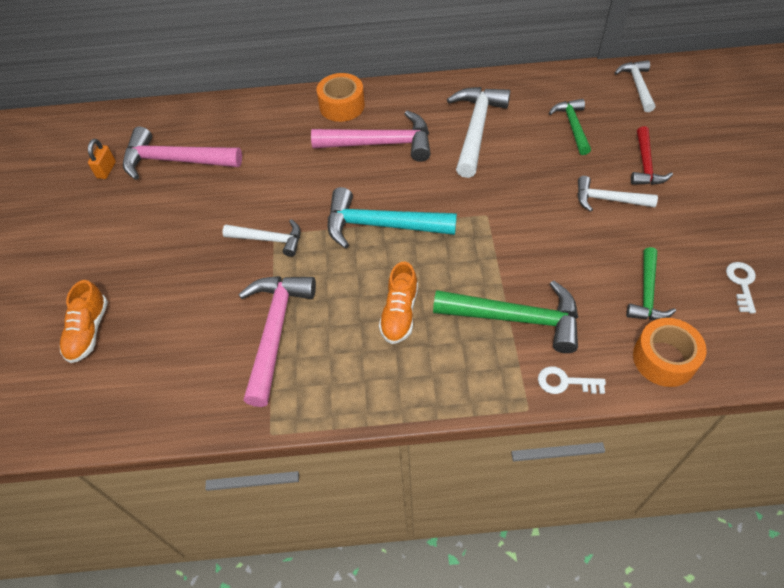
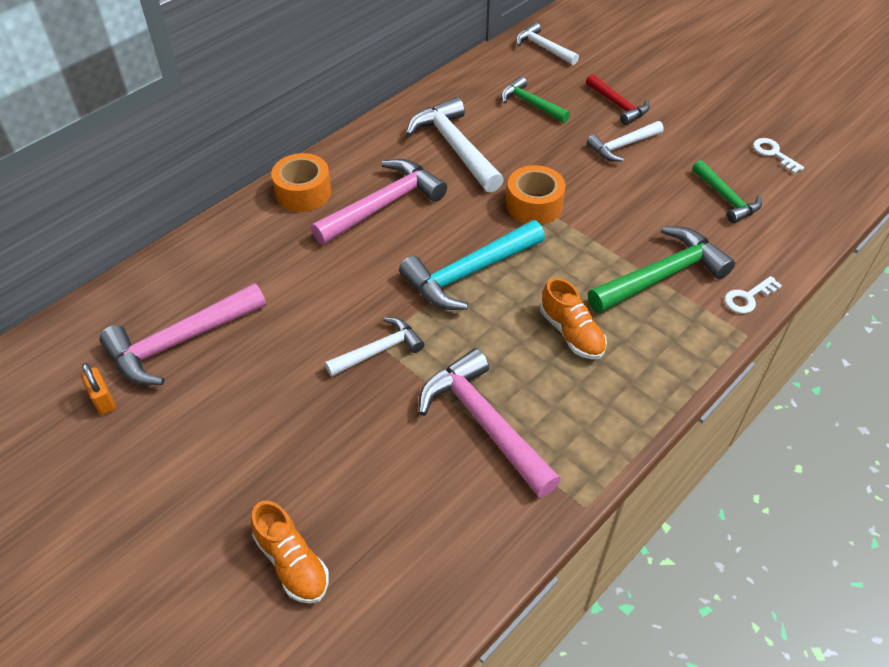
camera: 45 degrees left, 5 degrees down
(664, 359) = (787, 236): orange tape -> orange tape (534, 205)

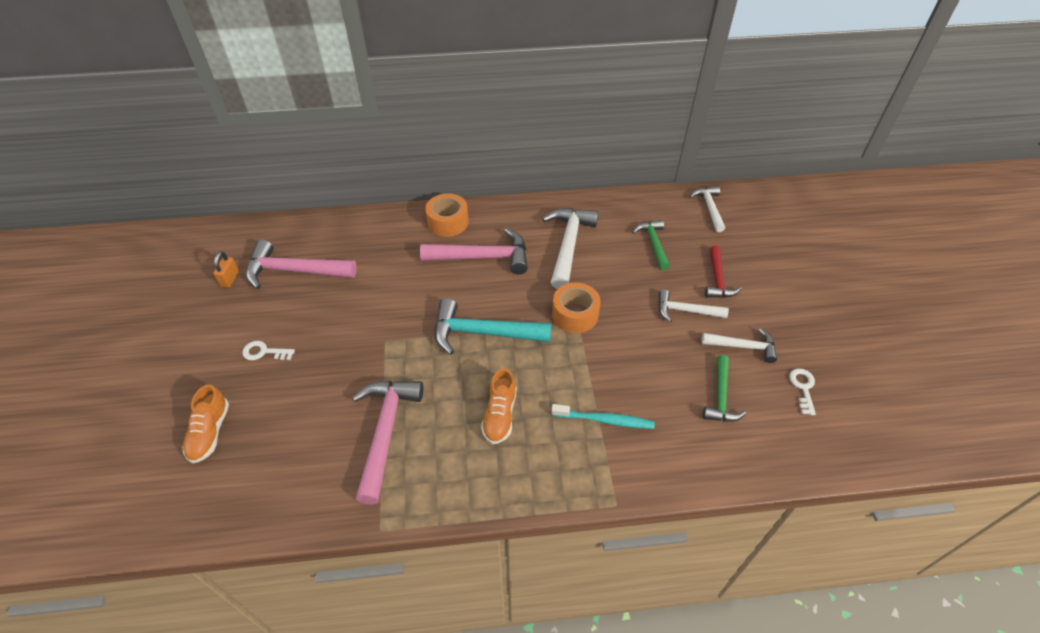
camera: 40 degrees right, 0 degrees up
(379, 351) = (380, 345): white hammer -> white hammer (743, 347)
(662, 276) = (605, 420): green hammer -> turquoise toothbrush
(748, 298) = (649, 479): white key -> white key (264, 352)

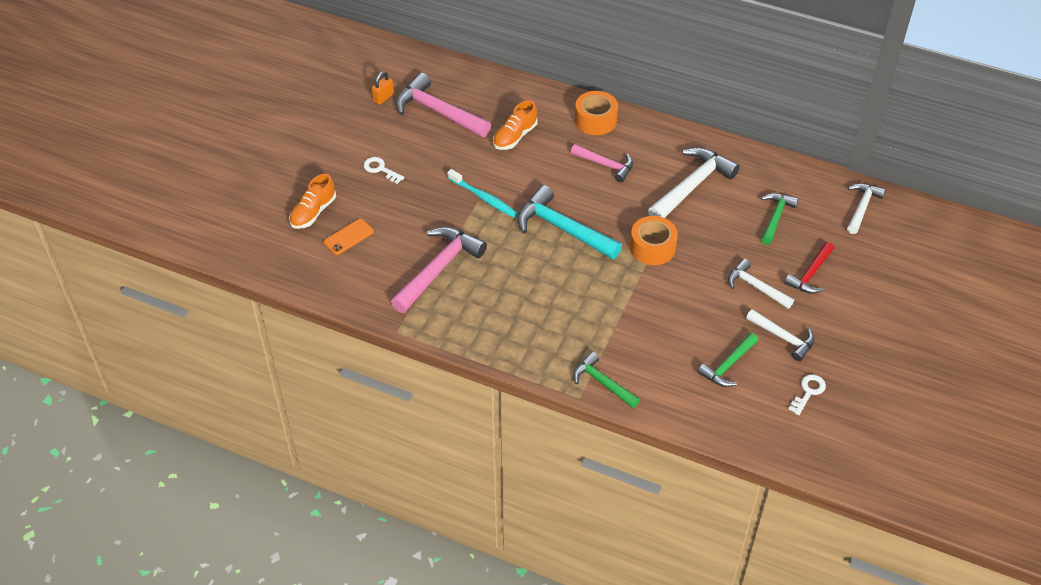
camera: 30 degrees right, 0 degrees up
(266, 442) = (348, 237): none -> orange phone
(483, 257) = (605, 165): pink hammer -> pink hammer, size x0.60
(500, 415) = (533, 296): orange shoe -> orange shoe (515, 136)
(605, 420) = (615, 337): turquoise toothbrush -> turquoise toothbrush (484, 198)
(627, 475) = (602, 382): none -> green hammer

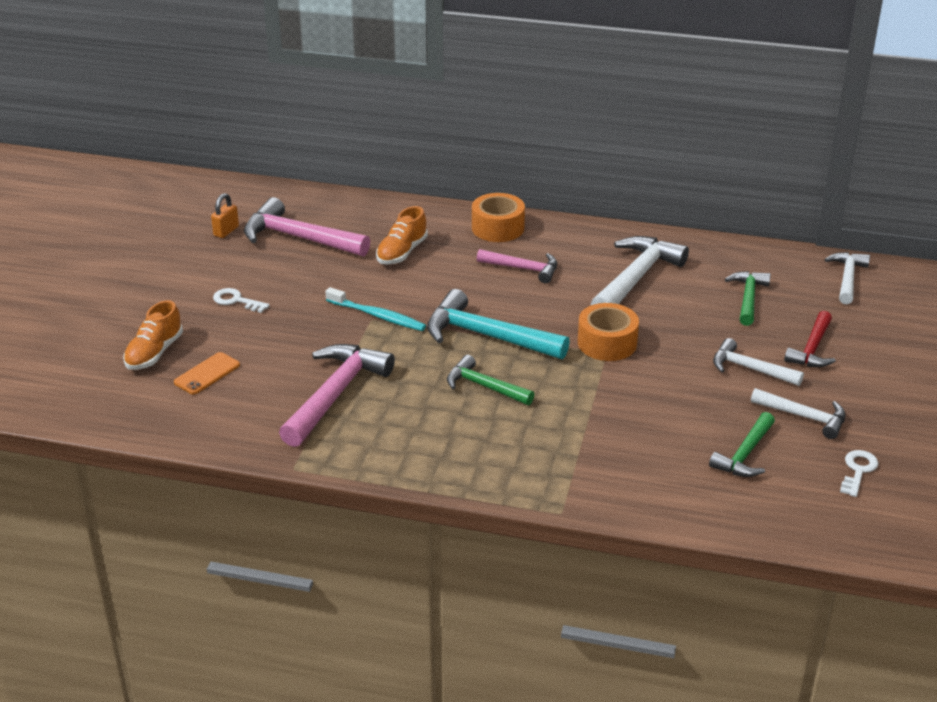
camera: 10 degrees left, 15 degrees down
(602, 382) = (587, 492): green hammer -> green hammer (484, 386)

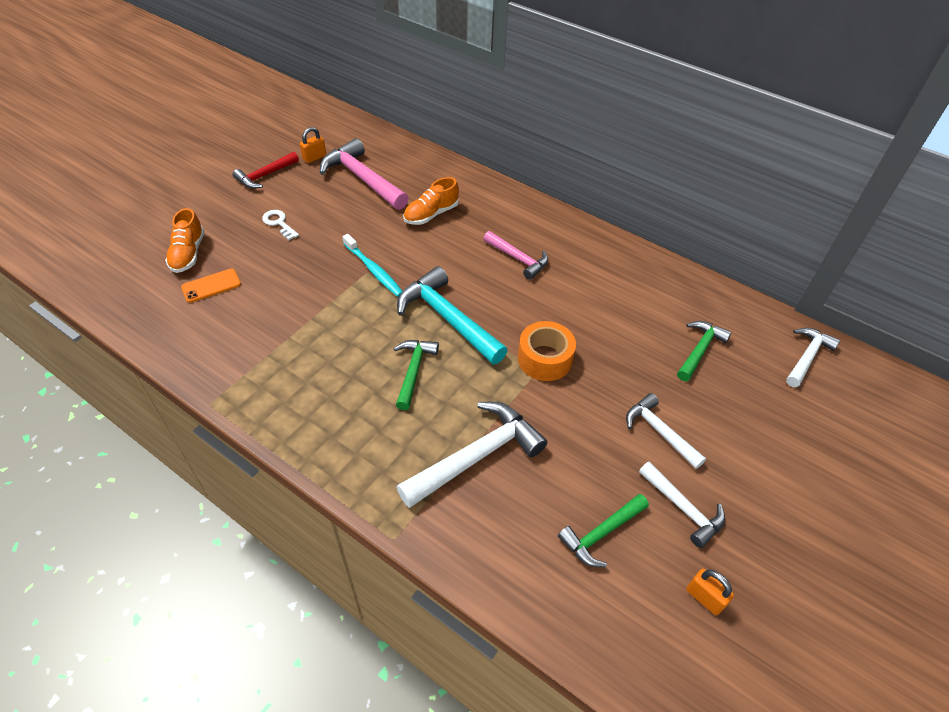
camera: 20 degrees right, 15 degrees up
(154, 353) = (188, 254): orange shoe -> orange shoe turned 45 degrees counterclockwise
(335, 394) = (291, 339): pink hammer -> none
(484, 386) = (414, 371): green hammer -> green hammer turned 45 degrees clockwise
(498, 228) = (521, 212): orange tape -> none
(636, 278) = (609, 297): white hammer -> white hammer (477, 456)
(812, 349) = (732, 428): red hammer -> red hammer (265, 175)
(858, 470) = (704, 597): white key -> orange padlock

